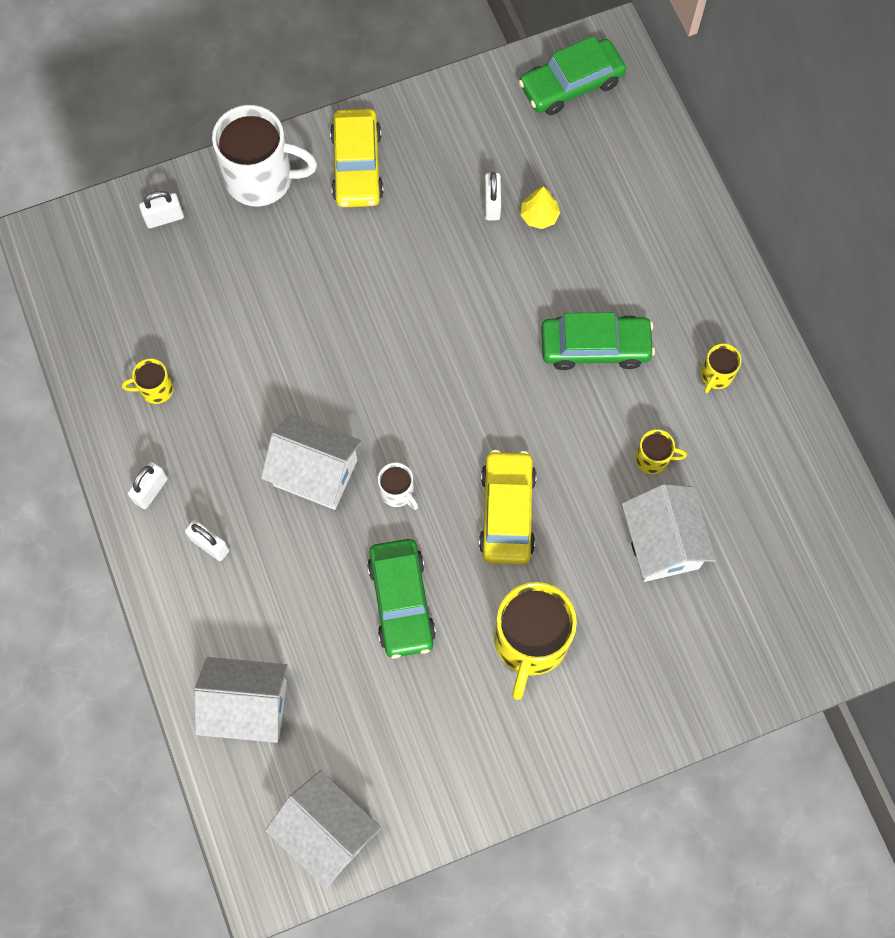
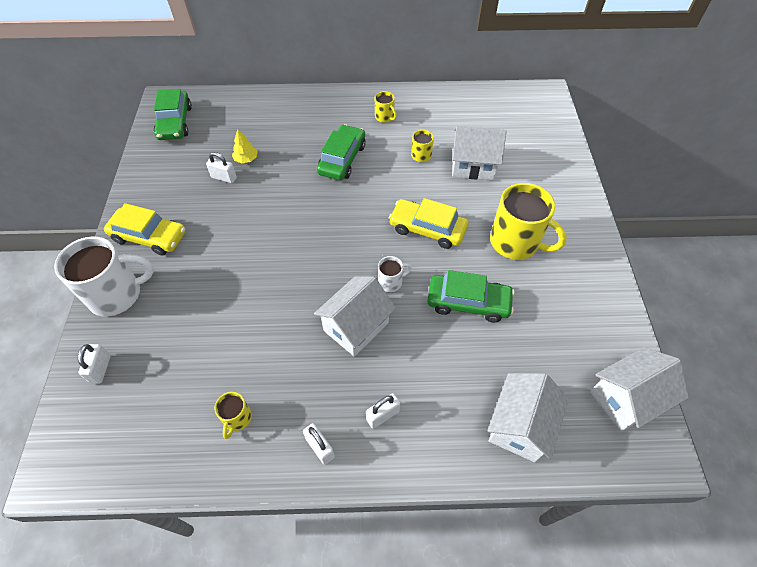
camera: 70 degrees left, 15 degrees down
(261, 178) = (117, 294): white mug -> white mug turned 45 degrees clockwise

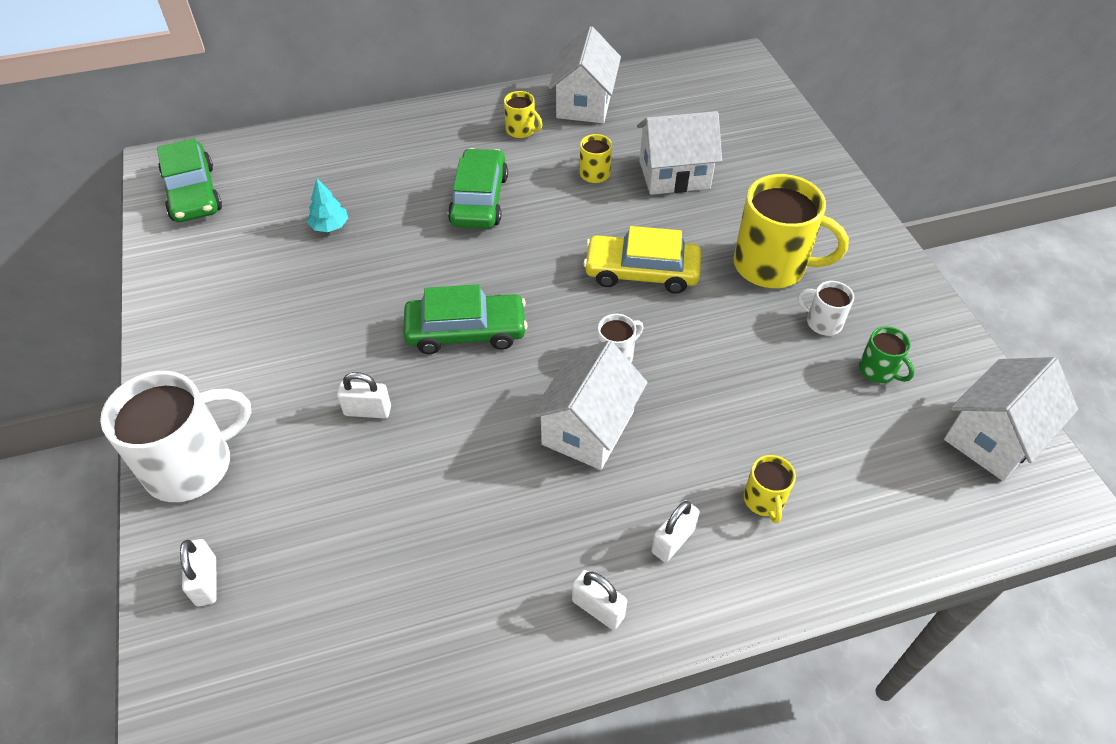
camera: 15 degrees left, 5 degrees down
(149, 237) = (214, 368): yellow car -> none
(224, 178) = (304, 259): white padlock -> white padlock (367, 411)
(237, 418) = (456, 600): yellow mug -> yellow mug (764, 500)
(246, 159) = (330, 226): yellow tree -> turquoise tree
(468, 302) = (736, 359): green car -> green car (466, 331)
(519, 426) = (868, 507): white house -> white house (584, 104)
(536, 289) = (822, 322): none -> white mug
(562, 332) = (878, 370): none -> green mug

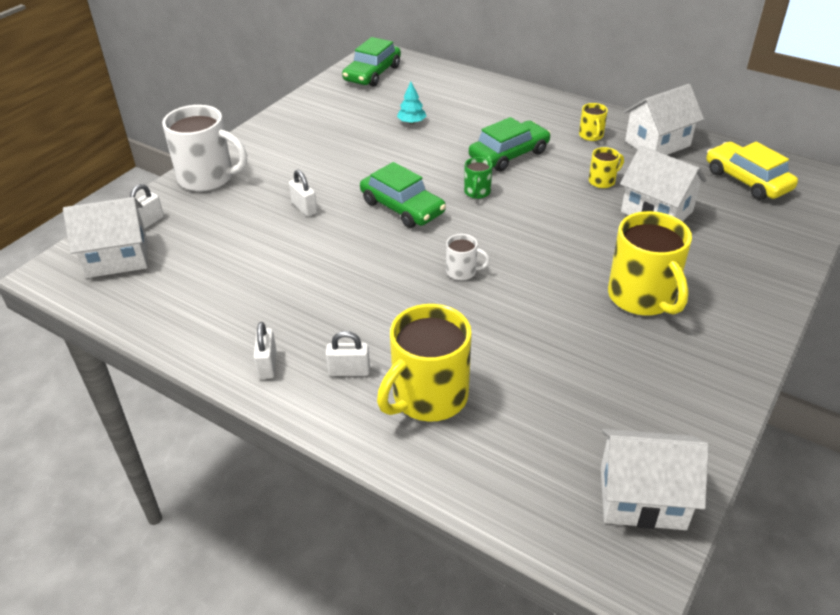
camera: 50 degrees right, 10 degrees down
(588, 428) = (391, 291): white house -> white house (117, 258)
(641, 272) = (546, 245): yellow car -> yellow car (747, 180)
(764, 500) = (428, 397): yellow mug -> yellow mug, size x2.12
(822, 322) = (625, 348): white mug -> none
(878, 370) = (620, 400): green mug -> green mug (477, 192)

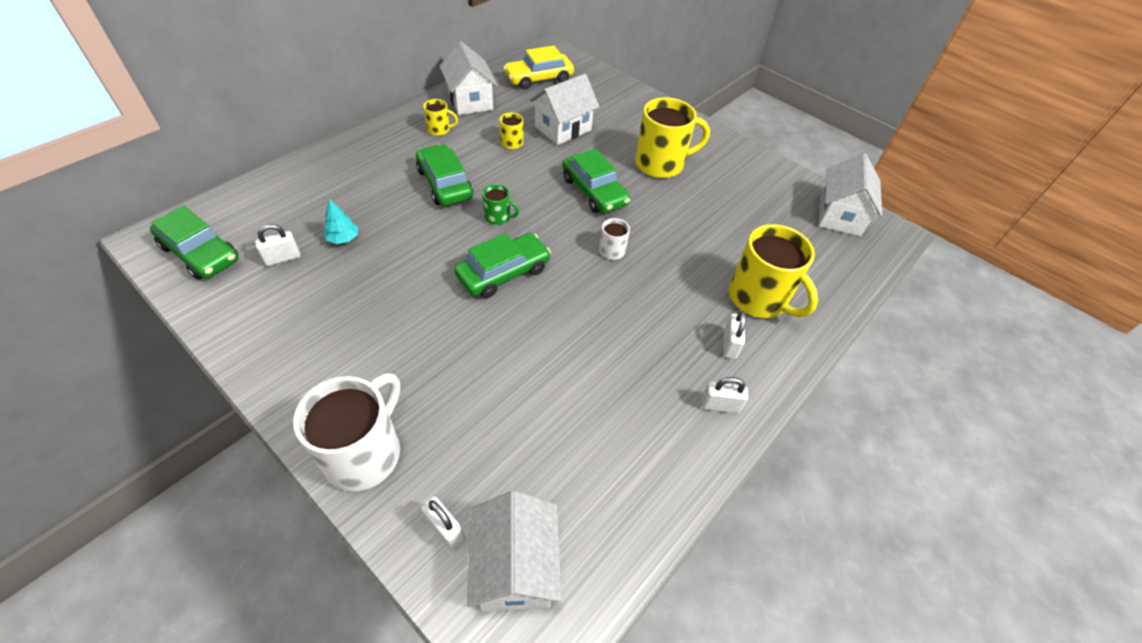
camera: 85 degrees left, 10 degrees up
(304, 208) = (474, 353): white padlock -> white padlock (283, 258)
(553, 248) = (594, 191): none -> green car

